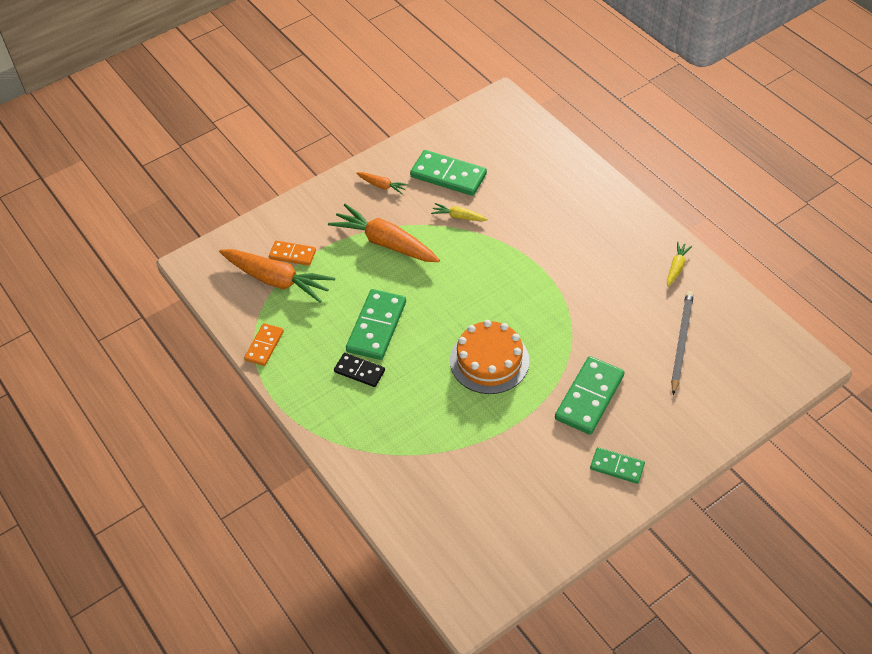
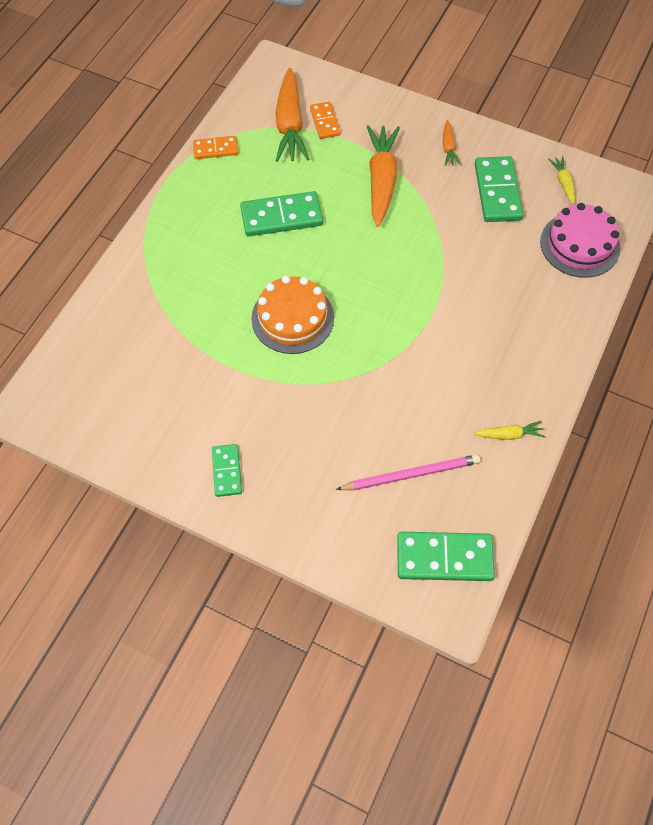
camera: 60 degrees right, 10 degrees up
(359, 371) = (226, 226): black domino -> none
(458, 217) = (450, 222): yellow carrot -> yellow carrot (563, 183)
(531, 151) = (580, 244): none -> pink cake
(589, 397) = (295, 417): green domino -> green domino (444, 557)
(681, 342) = (411, 474): grey pencil -> pink pencil

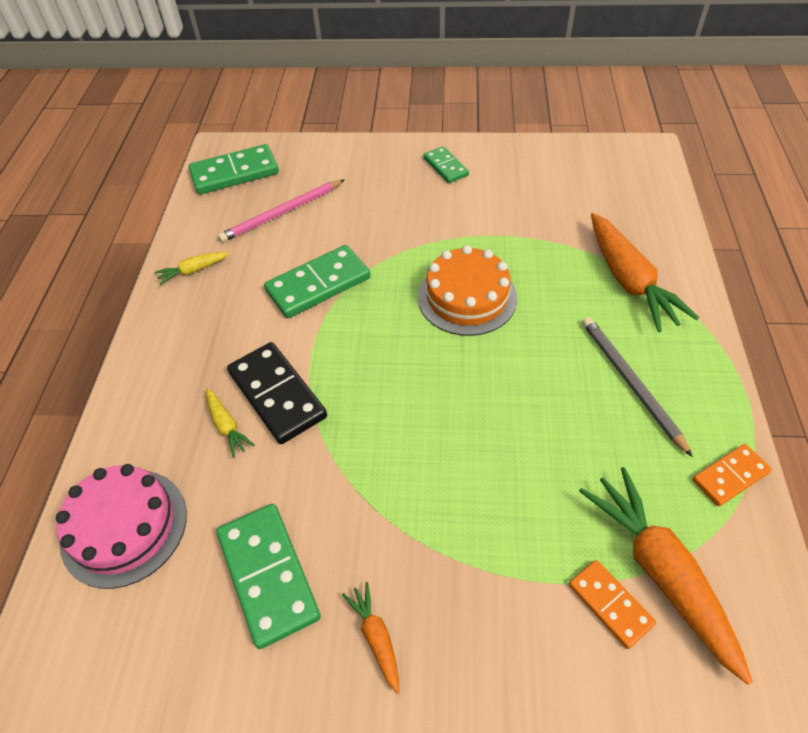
camera: 160 degrees right, 10 degrees down
(226, 215) = (630, 383): none -> grey pencil
(281, 217) = (560, 408): green domino -> green domino (318, 284)
(381, 180) = (457, 522): orange carrot -> orange carrot (629, 281)
(464, 293) = (277, 394): none -> black domino
(563, 183) = (158, 641): yellow carrot -> yellow carrot (227, 426)

